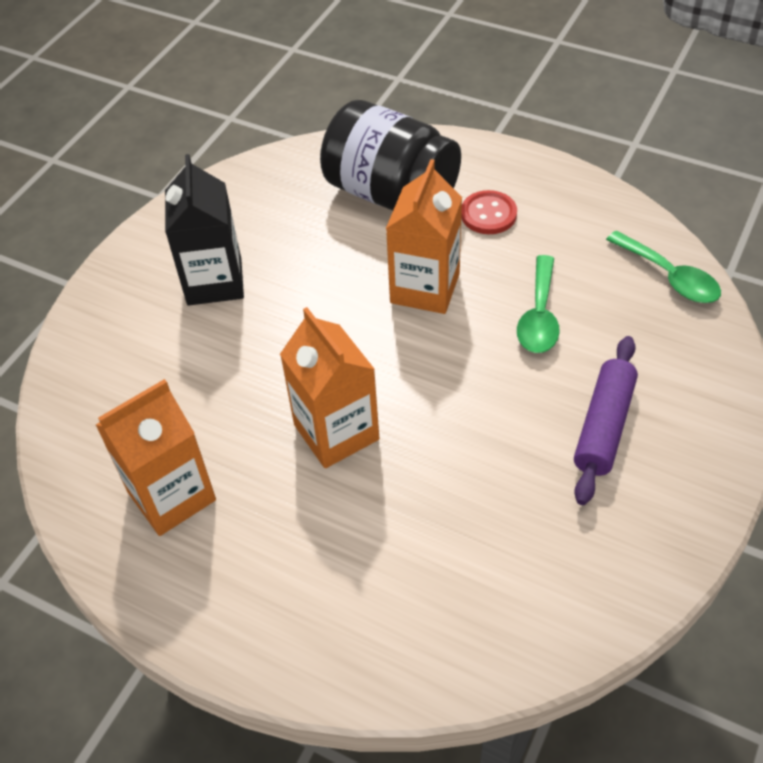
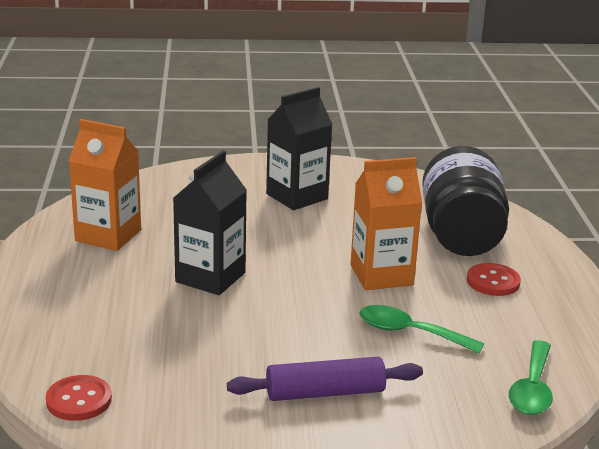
camera: 55 degrees right, 25 degrees down
(336, 432) = (210, 277): orange carton -> black carton
(511, 649) = (79, 400): none -> red button
(539, 315) = (410, 332): green spoon -> green spoon turned 45 degrees clockwise

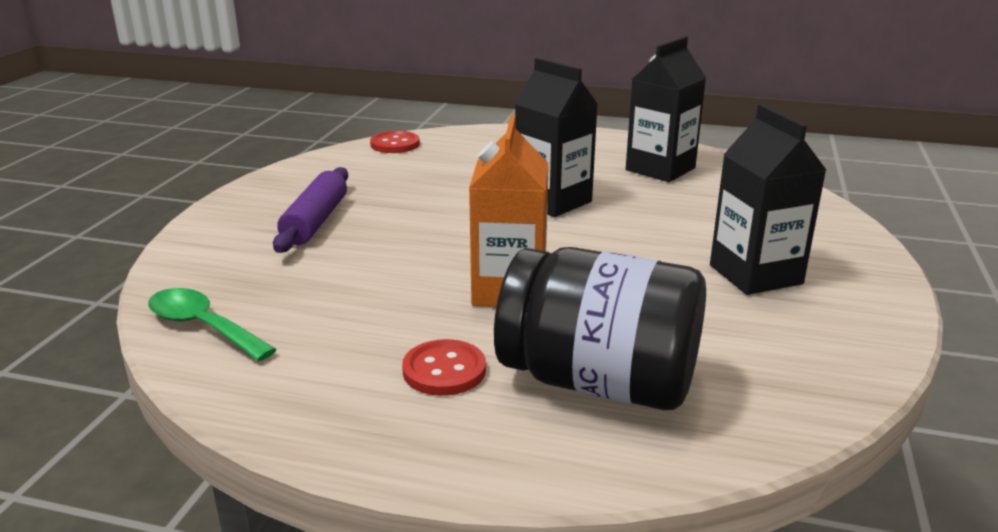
camera: 110 degrees right, 0 degrees up
(108, 235) = (660, 169): orange carton -> black carton
(410, 332) = (372, 281): green spoon -> none

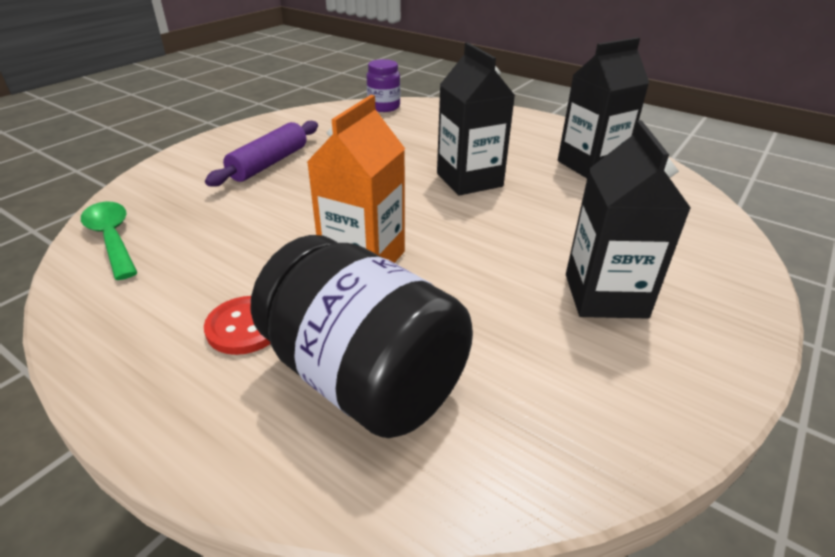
camera: 20 degrees right, 10 degrees up
(395, 144) = (384, 107): red button -> purple jar

